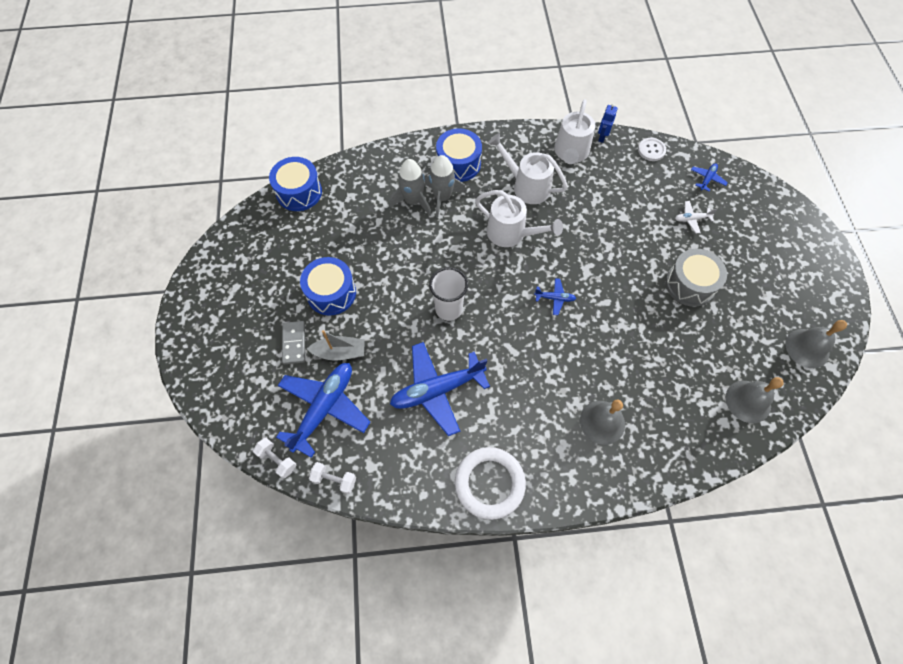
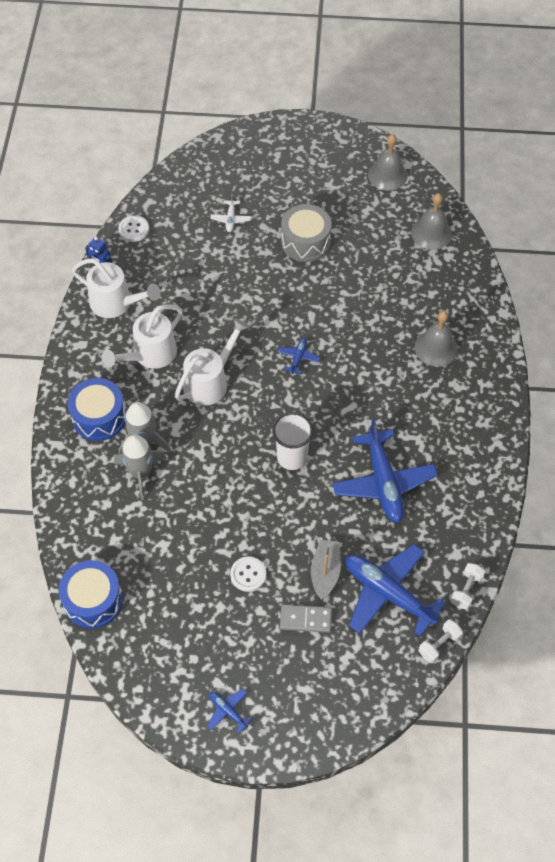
camera: 80 degrees left, 5 degrees down
(331, 293) = (248, 574): blue drum -> white button
(489, 483) = (484, 452): white ring -> none
(707, 179) = (185, 193): blue plane -> blue plane (228, 711)

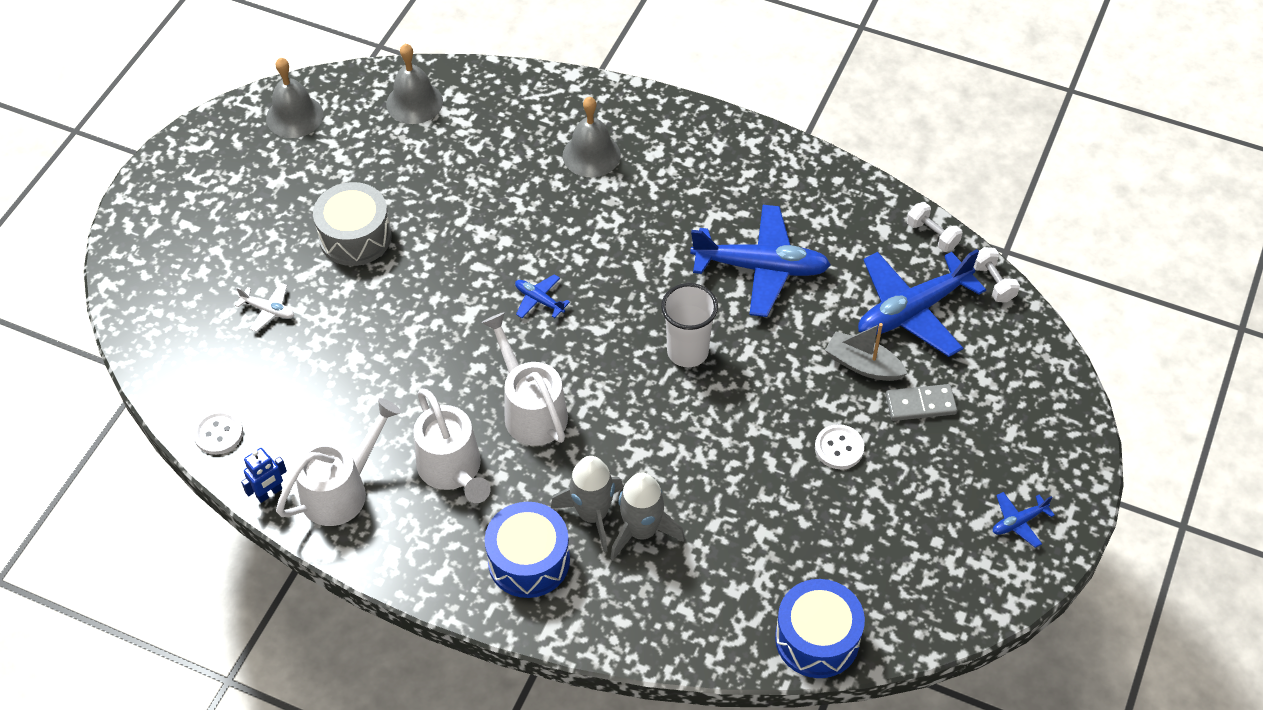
camera: 70 degrees left, 5 degrees down
(305, 619) = (920, 404): grey domino -> grey domino turned 60 degrees clockwise

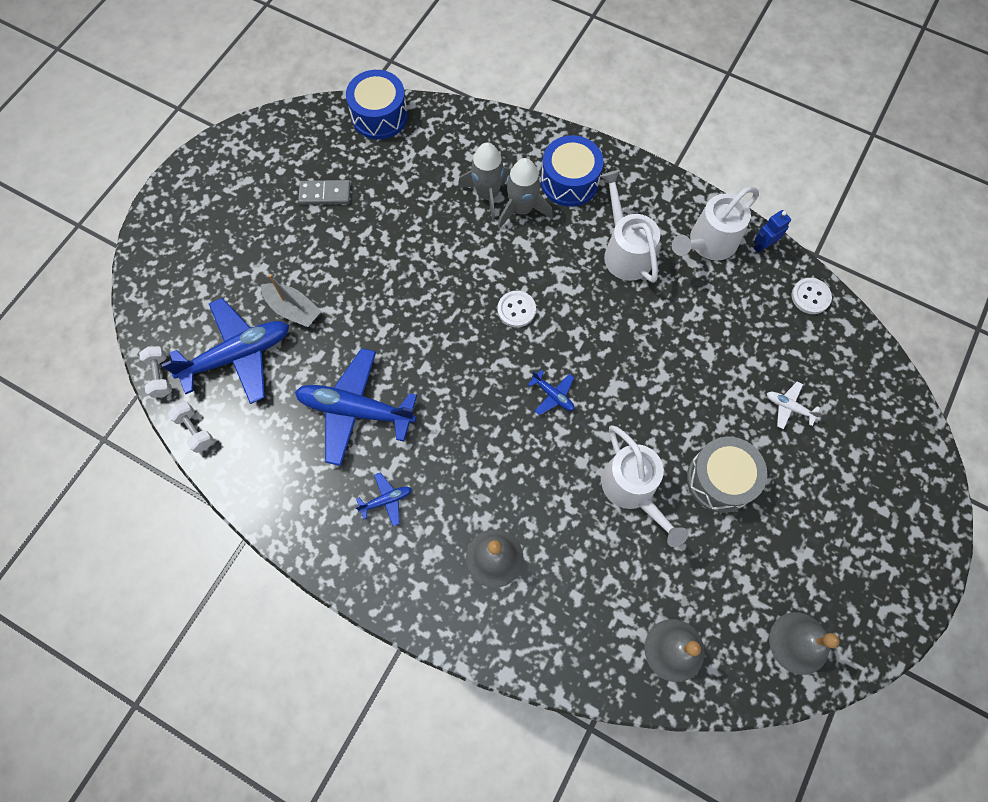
camera: 175 degrees left, 15 degrees up
(530, 409) = (564, 295): white watering can -> white watering can (633, 491)
(687, 352) = (433, 334): white cup -> none
(839, 448) = (331, 243): white button -> white button (516, 310)
(920, 404) = (258, 272): grey domino -> grey domino (325, 194)
(1018, 522) = (218, 178): blue plane -> blue plane (386, 500)

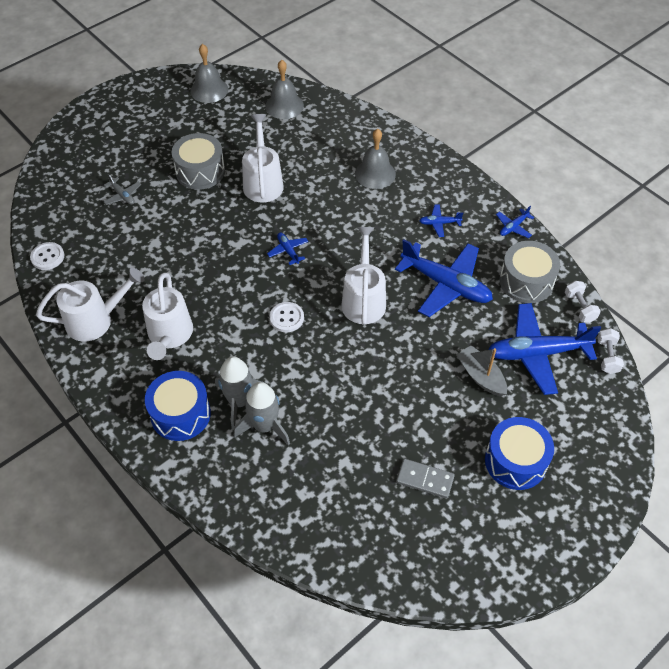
camera: 160 degrees left, 15 degrees down
(262, 447) = (526, 281): none -> grey drum
(290, 527) = (513, 227): none -> blue plane
(379, 116) = (340, 554): blue drum -> blue drum (515, 461)
(443, 360) = (363, 299): none -> white watering can
(762, 246) = (53, 304): blue robot -> none
(789, 407) = (122, 195): white plane -> grey plane

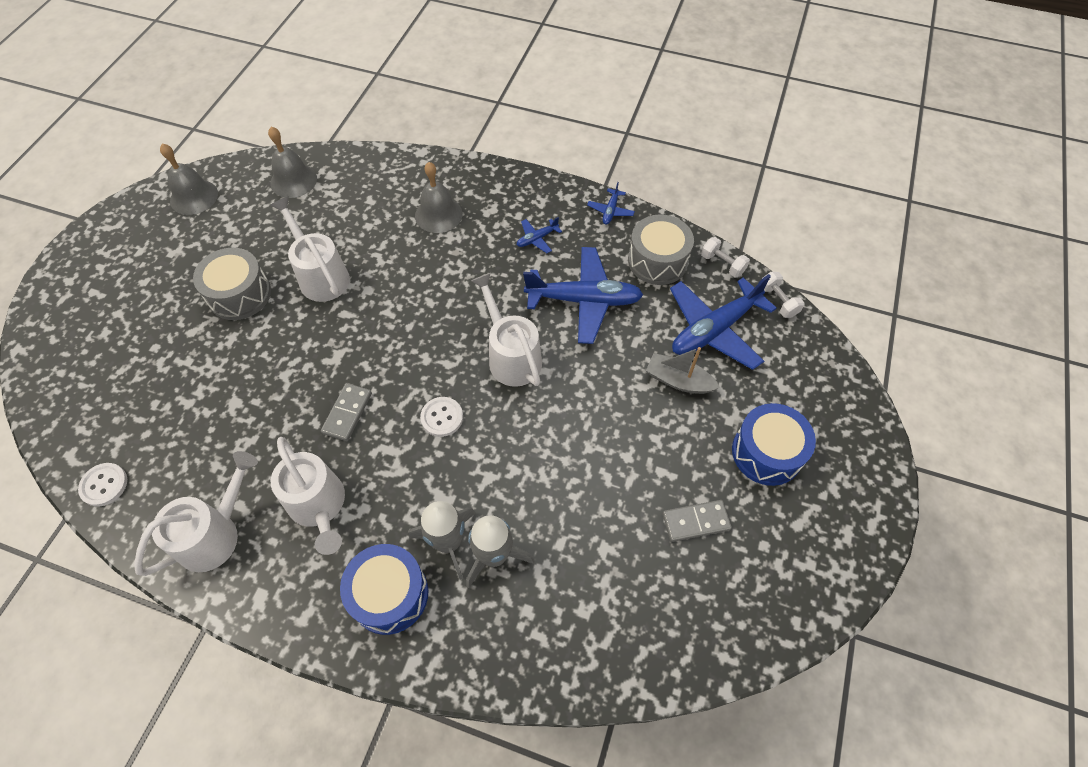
camera: 30 degrees left, 5 degrees up
(122, 195) = (159, 364): grey plane -> none
(224, 284) = (347, 413): none -> grey domino
(288, 251) = (397, 340): blue plane -> none

